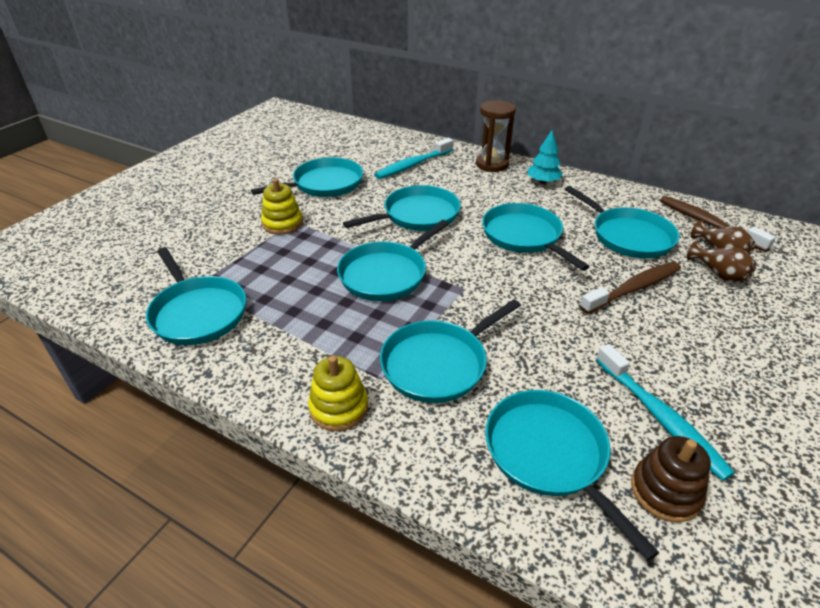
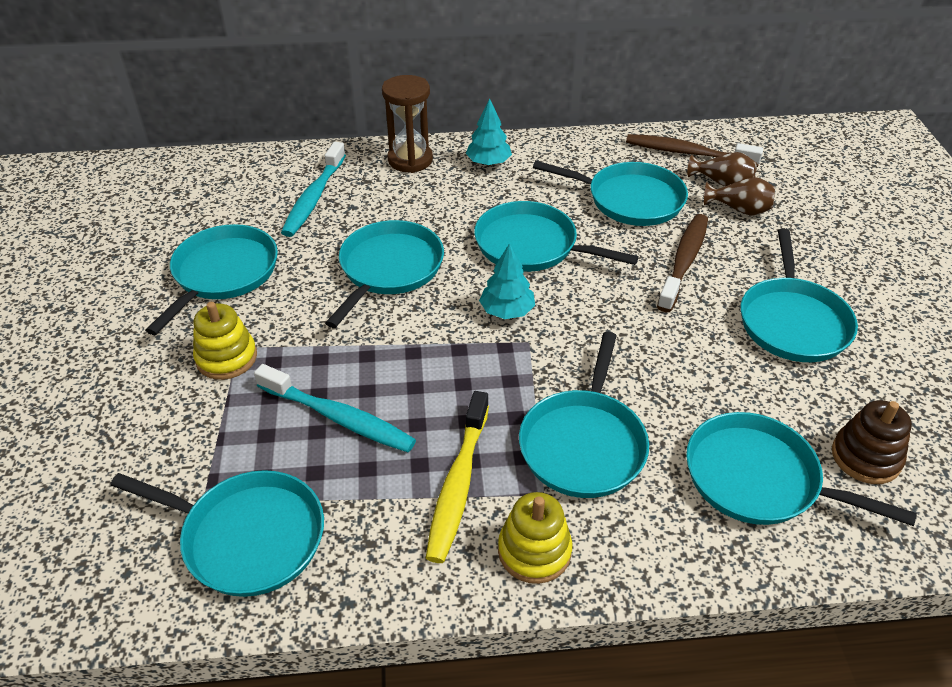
camera: 35 degrees left, 5 degrees up
(334, 345) = (458, 484): none -> yellow toothbrush
(386, 274) = (428, 366): turquoise pan -> turquoise pan (793, 322)
(468, 266) = (507, 311): none -> turquoise tree
(660, 418) = (810, 389): turquoise toothbrush -> turquoise toothbrush (339, 418)

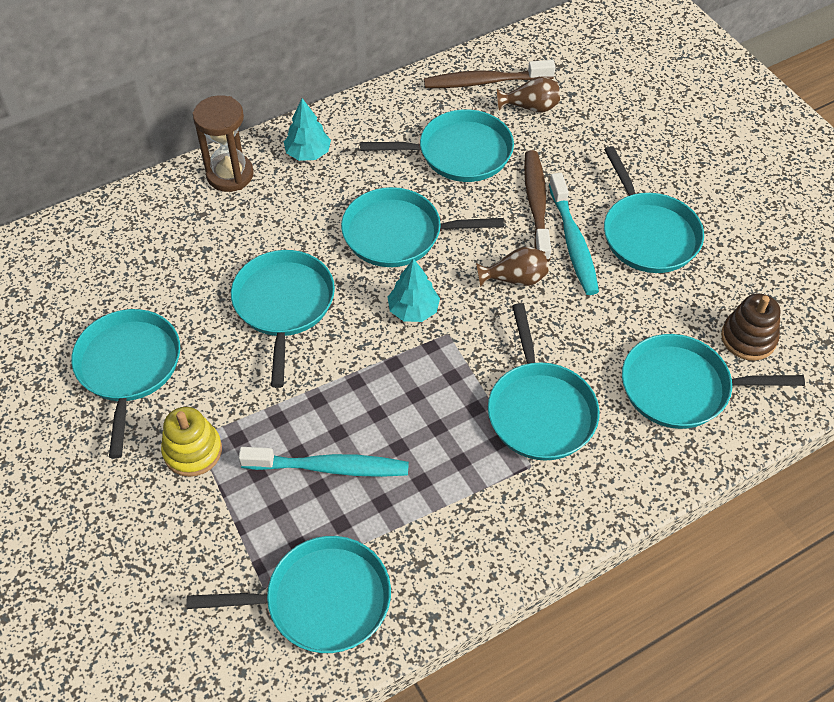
camera: 25 degrees left, 10 degrees up
(314, 198) = (162, 252): turquoise toothbrush -> turquoise toothbrush (573, 242)
(458, 484) = (462, 486): yellow toothbrush -> none
(534, 551) = (549, 515): yellow stacking toy -> none
(739, 209) = (558, 132): brown vase -> brown vase (515, 279)

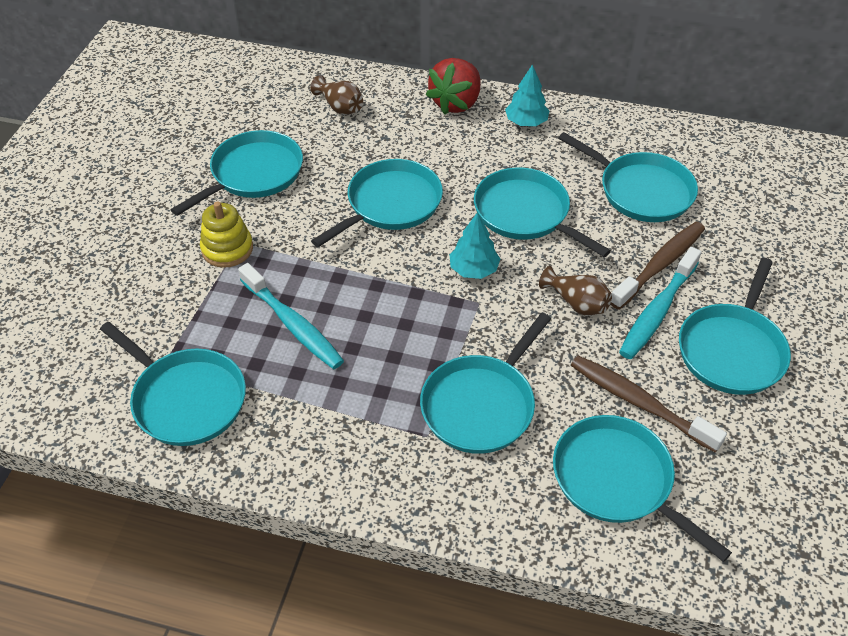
camera: 45 degrees right, 5 degrees down
(230, 175) = (456, 103): brown hourglass -> red strawberry
(484, 82) = (724, 156): brown toothbrush -> brown toothbrush (639, 402)
(530, 107) = (742, 196): brown vase -> brown vase (340, 107)
(748, 338) = (727, 492): brown stacking toy -> none

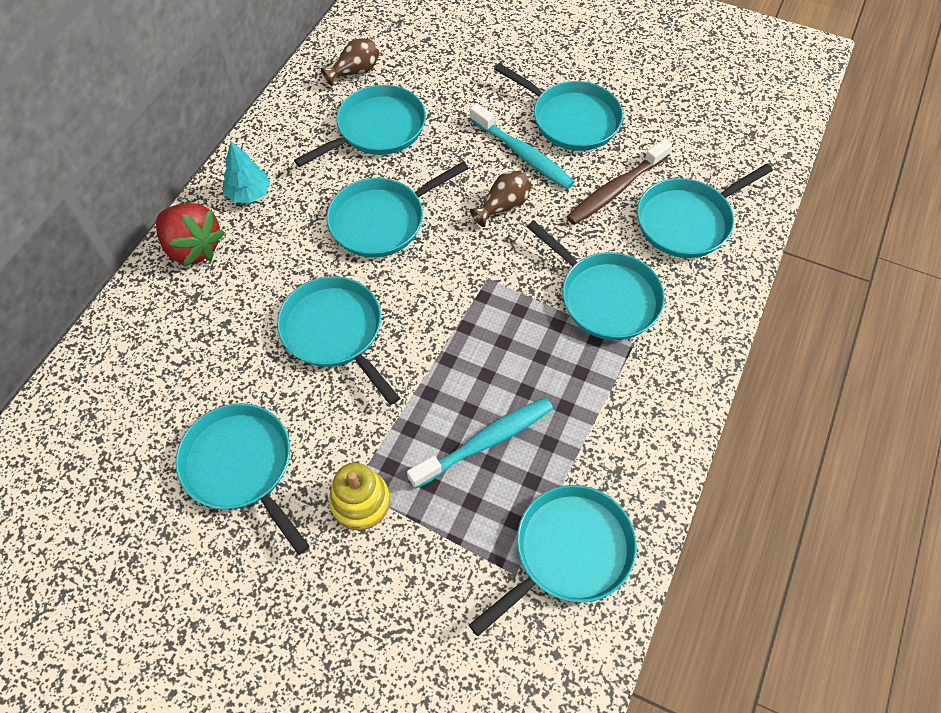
camera: 80 degrees left, 10 degrees up
(340, 107) = (153, 362): brown vase -> brown vase (355, 72)
(474, 269) = (445, 275): turquoise tree -> none
(660, 265) = (471, 139): brown toothbrush -> none

